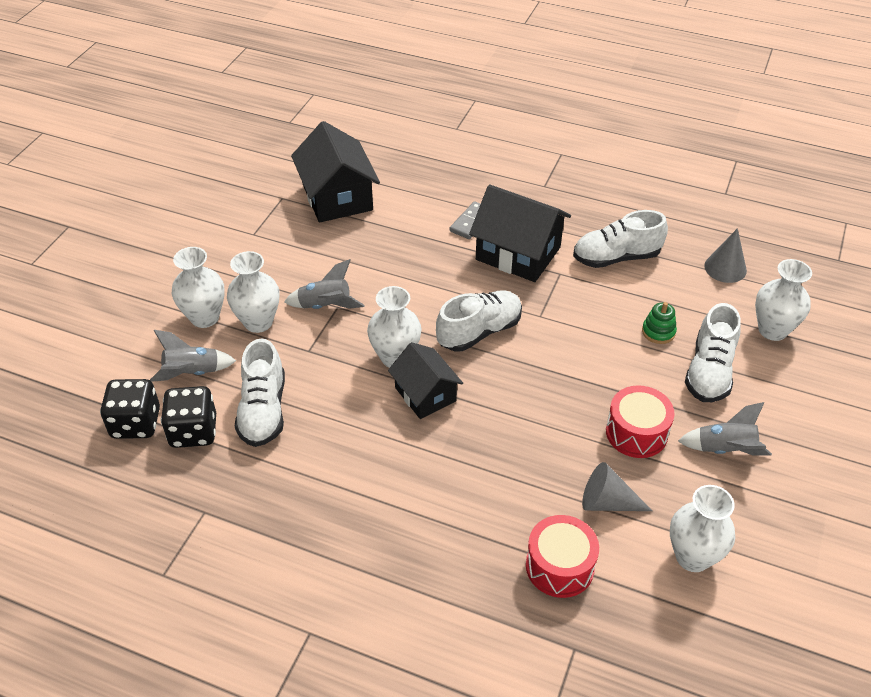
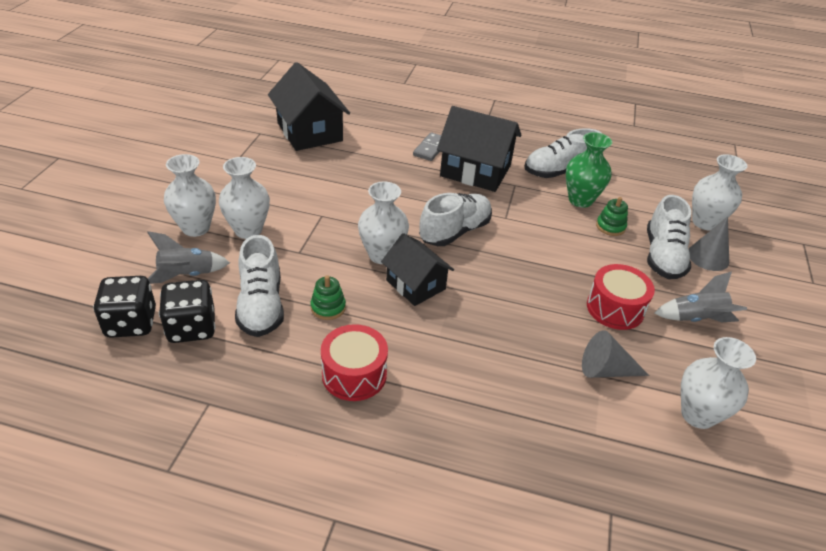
camera: 10 degrees left, 5 degrees down
(325, 306) = (310, 215): grey rocket -> none
(330, 416) = (328, 307): none -> green stacking toy
(559, 566) = (576, 432): red drum -> red drum (354, 374)
(632, 296) = (580, 200): none -> green vase
(725, 268) = (651, 177): grey cone -> grey cone (708, 257)

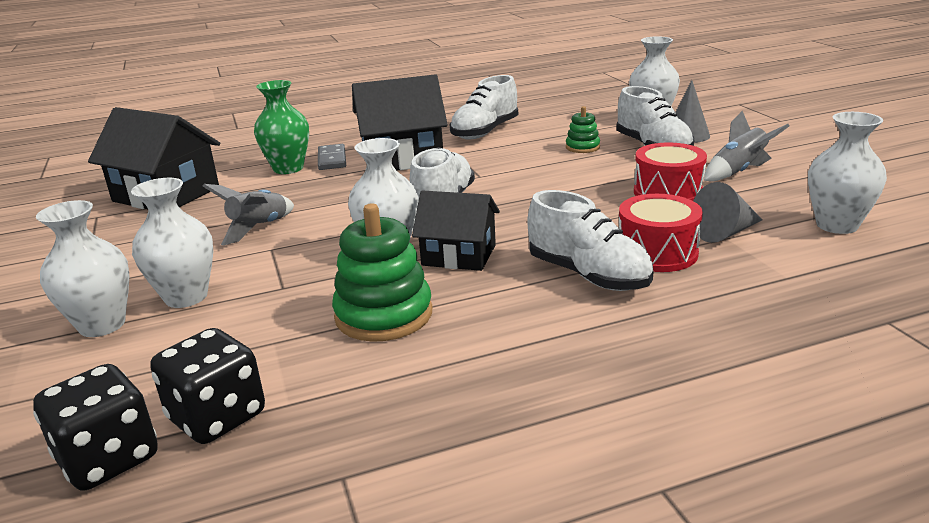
camera: 30 degrees left, 15 degrees down
(187, 275) = (144, 372): grey rocket -> grey rocket (259, 228)
(261, 306) = (293, 352): white shoe -> white shoe (588, 275)
(328, 307) = (384, 315): green stacking toy -> green stacking toy, size x1.90
(354, 374) = (495, 353): red drum -> red drum (657, 253)
(580, 200) = (531, 141): green vase -> green vase (288, 168)

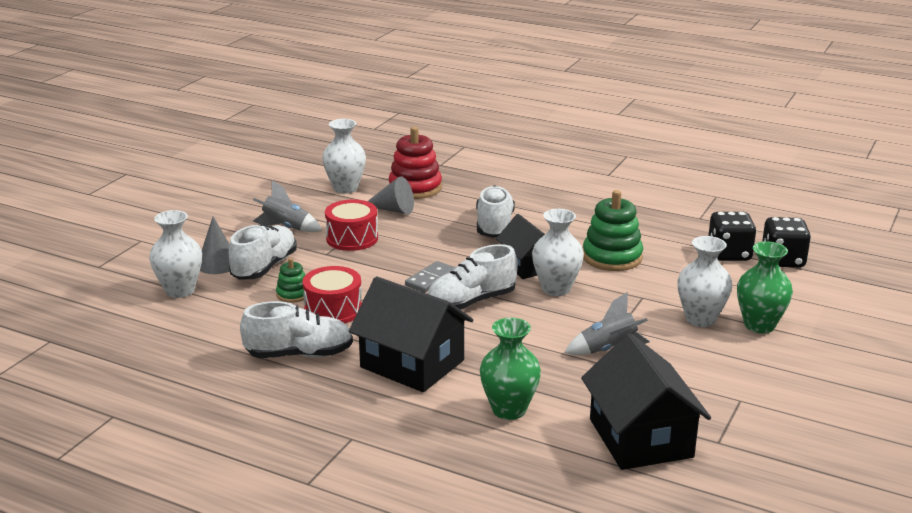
camera: 135 degrees left, 0 degrees up
(102, 325) = (759, 325): white vase -> green vase
(332, 159) = (461, 399): grey domino -> grey domino (431, 279)
(657, 253) = (443, 218): red drum -> red drum (333, 310)
(791, 268) = (415, 188): none -> red stacking toy

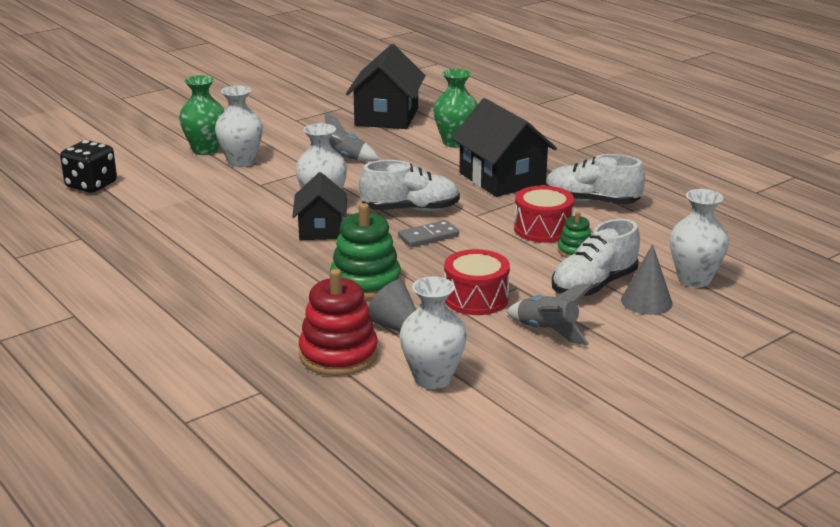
camera: 155 degrees left, 0 degrees up
(494, 226) = (303, 277): white shoe -> none
(612, 257) = (232, 219): green stacking toy -> green stacking toy (365, 283)
(729, 254) = (124, 199): black dice -> none

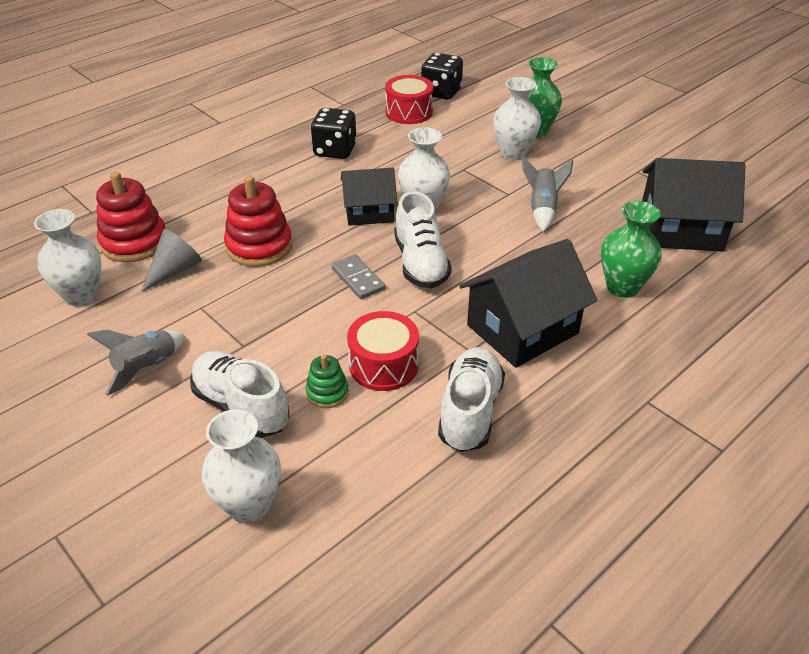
camera: 85 degrees right, 15 degrees up
(190, 244) = (335, 151): none -> black dice
(365, 283) = (259, 246): green stacking toy -> red stacking toy
(476, 298) = (221, 316): red drum -> red drum (409, 112)
(646, 301) = (198, 453): grey cone -> none

